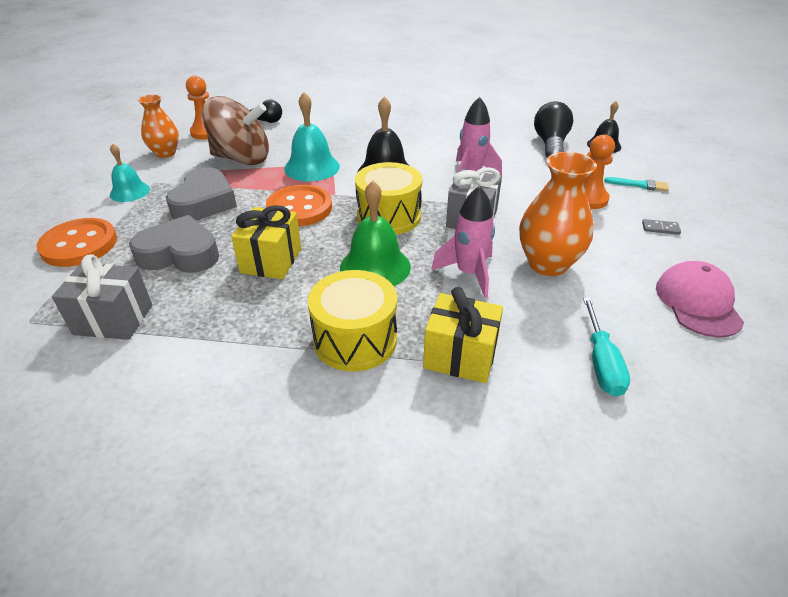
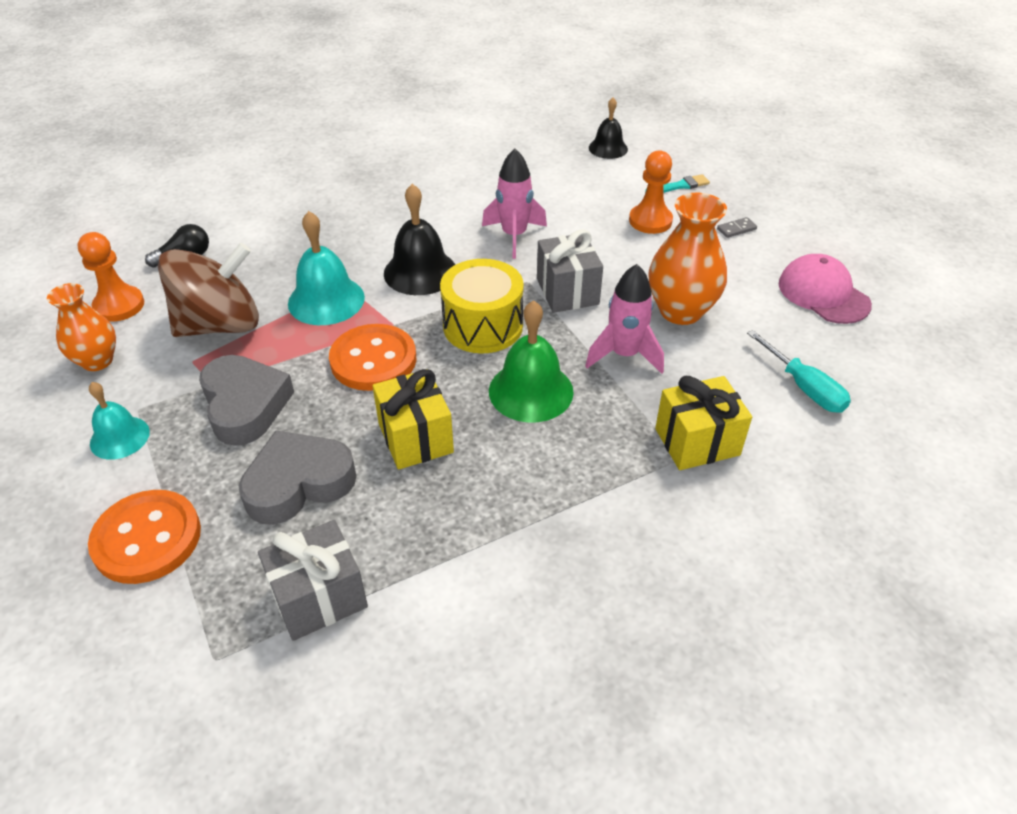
camera: 35 degrees left, 5 degrees up
(355, 339) = (594, 476): yellow drum -> none
(550, 144) = (557, 166): black light bulb -> none

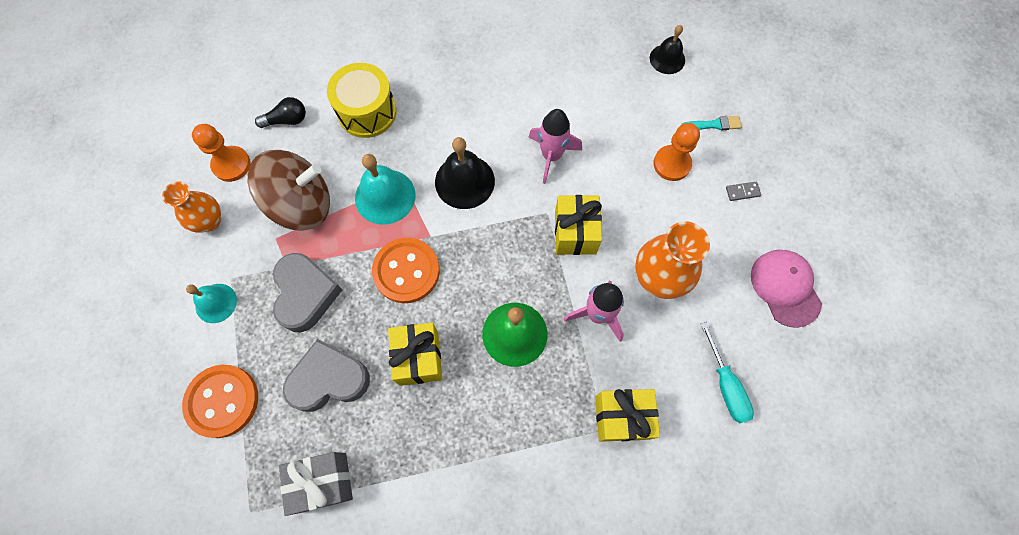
camera: 15 degrees right, 25 degrees up
(483, 326) = (497, 255): yellow drum -> yellow drum (367, 112)
(567, 291) = (575, 233): grey gift -> yellow gift

